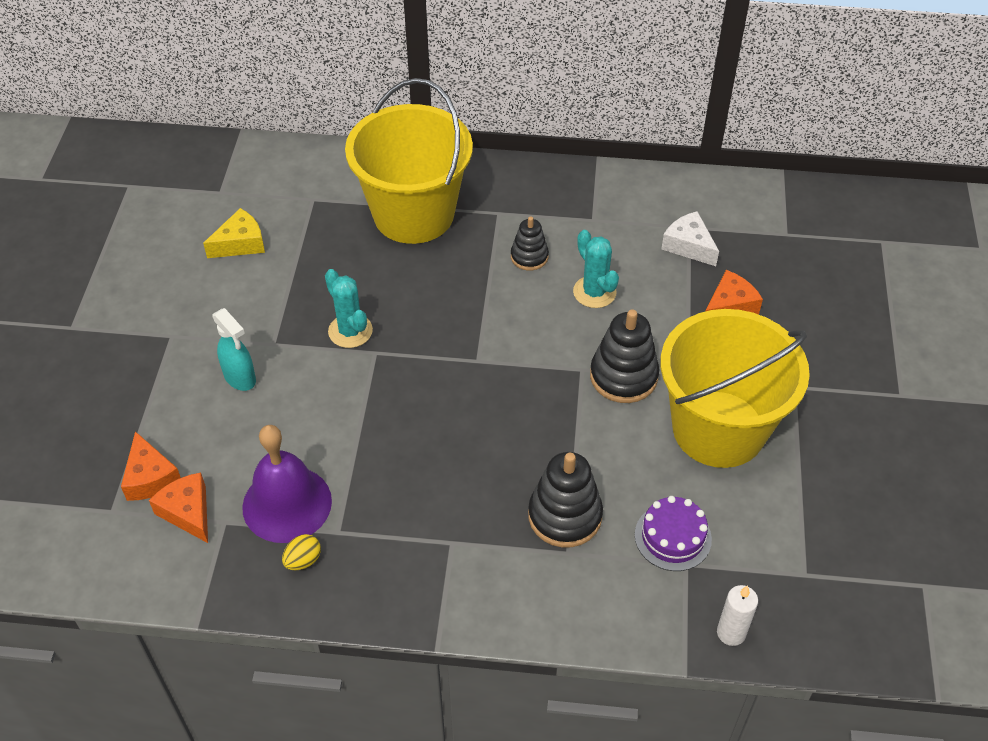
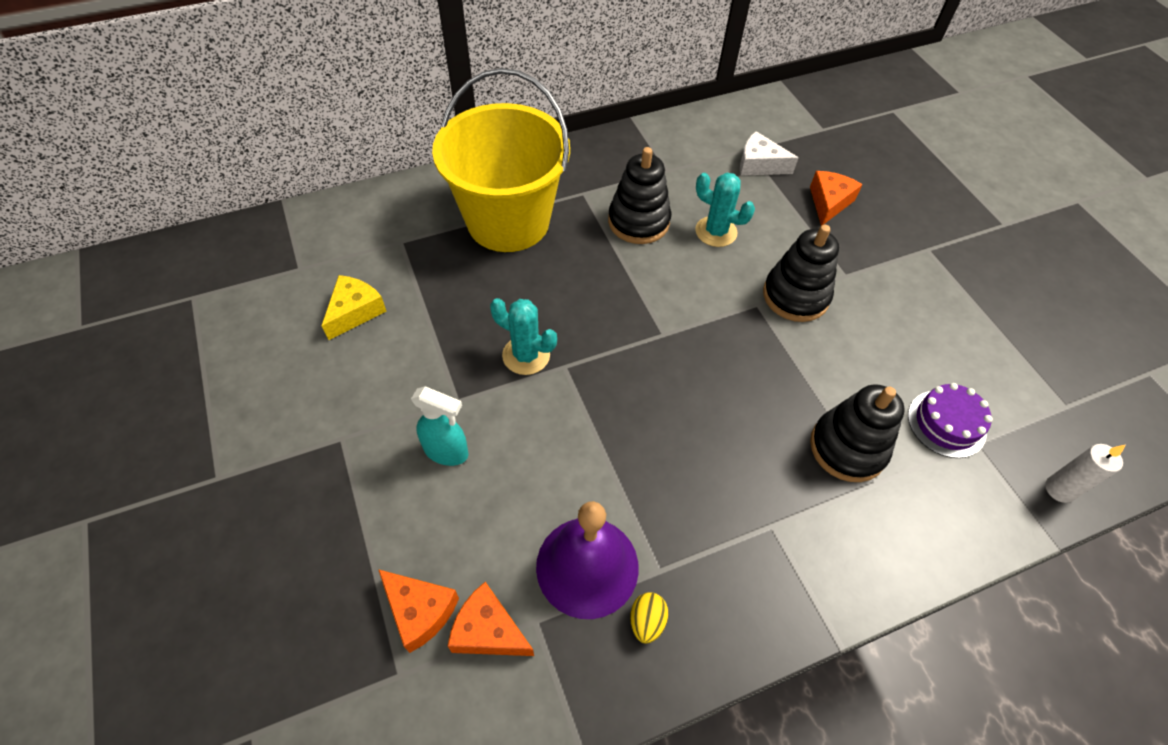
camera: 30 degrees left, 5 degrees up
(529, 257) = (638, 221): black stacking toy -> black stacking toy, size x1.66
(718, 429) = (903, 309): yellow bucket -> none

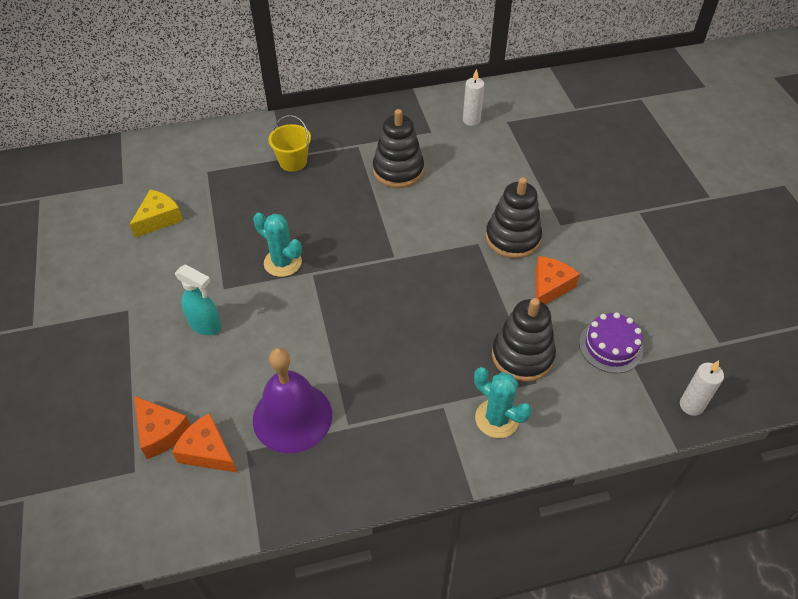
camera: 10 degrees right, 5 degrees down
(508, 221) = (293, 162): yellow bucket -> yellow bucket, size x0.41
(647, 621) = (328, 460): yellow egg -> none
(709, 152) = (471, 120): none -> white candle
(716, 232) = (460, 183): turquoise cactus -> turquoise cactus (497, 419)
(759, 164) = (511, 133): white cheese -> none
(829, 202) = (562, 168): orange cheese -> orange cheese (550, 287)

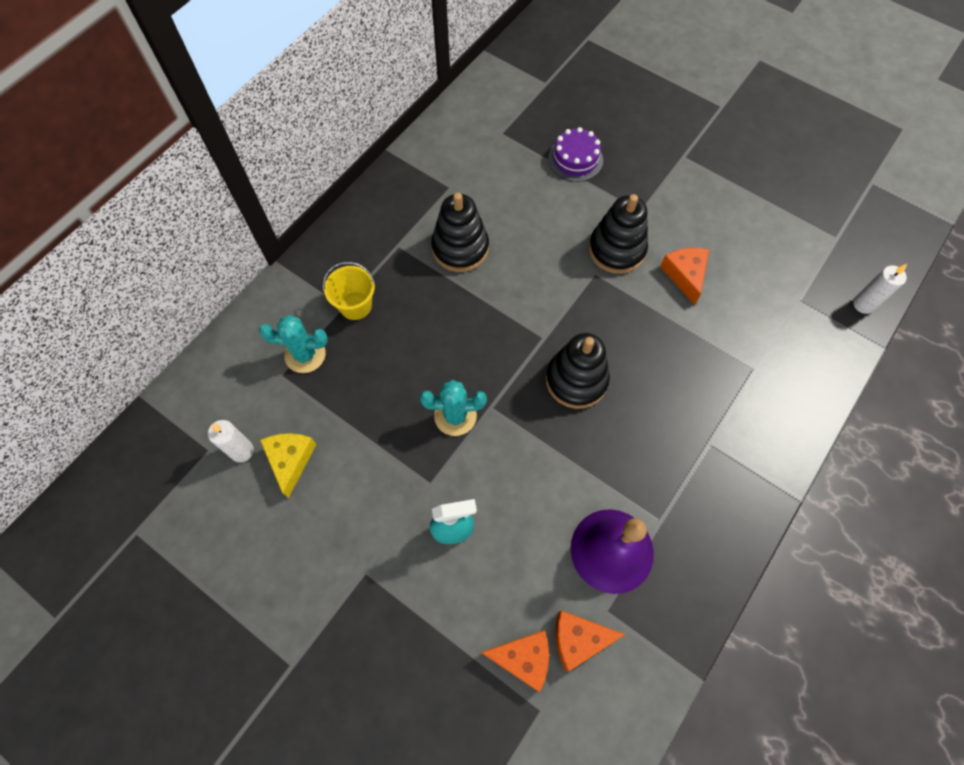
camera: 40 degrees left, 15 degrees up
(471, 120) = (472, 151): white candle -> white candle (242, 451)
(497, 419) = (755, 422): turquoise cactus -> turquoise cactus (305, 355)
(522, 356) = (722, 353): black stacking toy -> black stacking toy (576, 380)
(610, 346) = (772, 296): purple cake -> purple cake (575, 159)

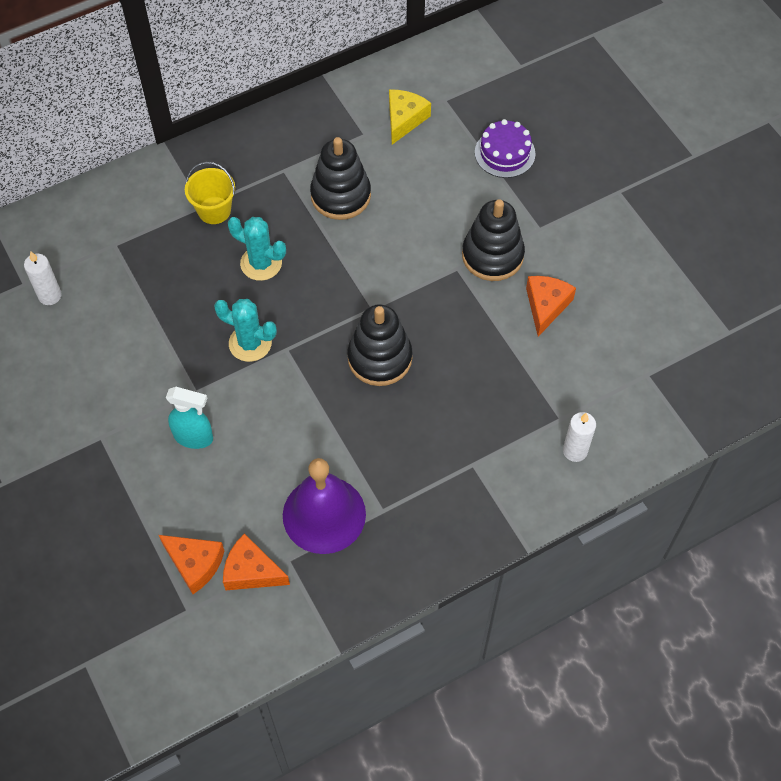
camera: 25 degrees right, 5 degrees down
(290, 460) = (86, 321): yellow cheese -> yellow cheese (404, 119)
(305, 355) = (146, 236): turquoise cactus -> turquoise cactus (261, 263)
(863, 304) = (713, 405): white candle -> white candle (575, 451)

